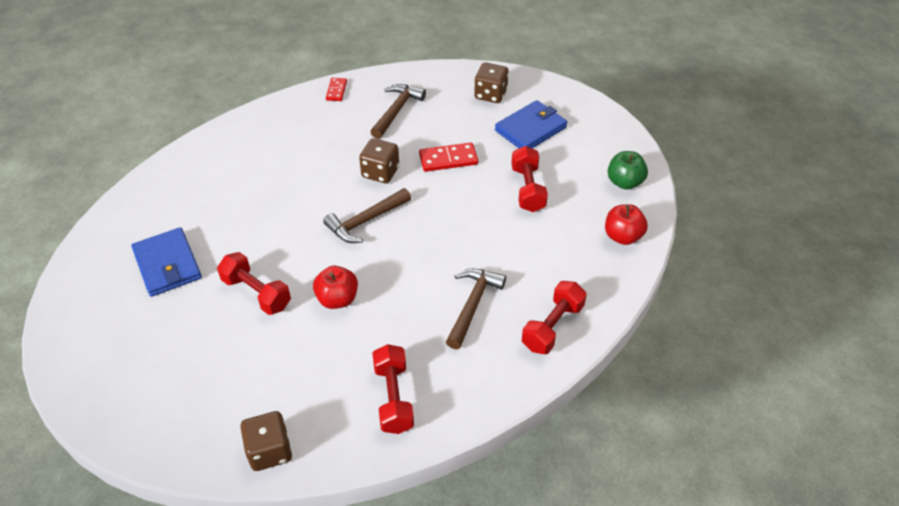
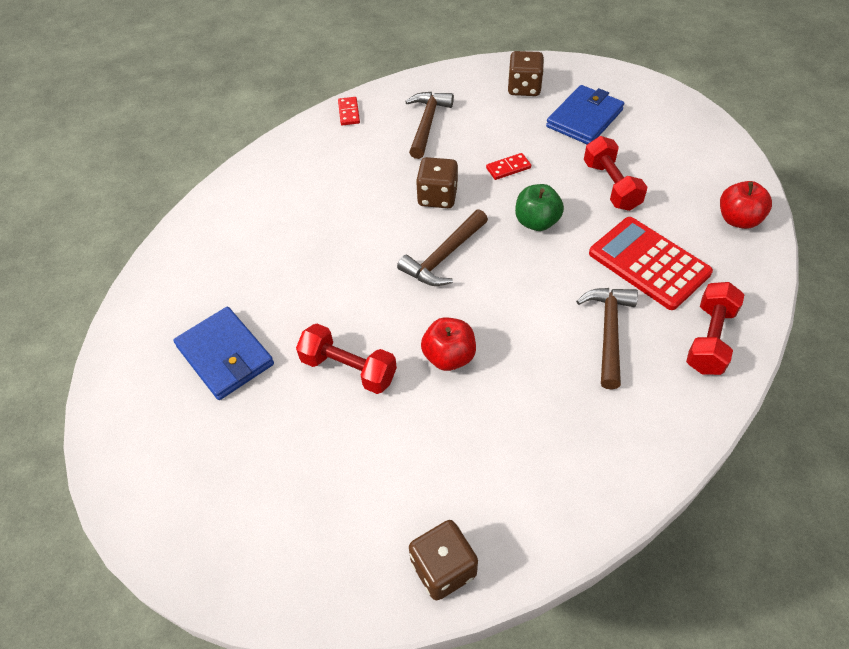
camera: 10 degrees left, 5 degrees up
(393, 398) = (565, 465): red dumbbell -> none
(448, 159) = (508, 168): red domino -> red domino, size x0.64
(530, 257) = (649, 263): none -> red calculator
(624, 182) = (712, 159): green apple -> green apple (536, 222)

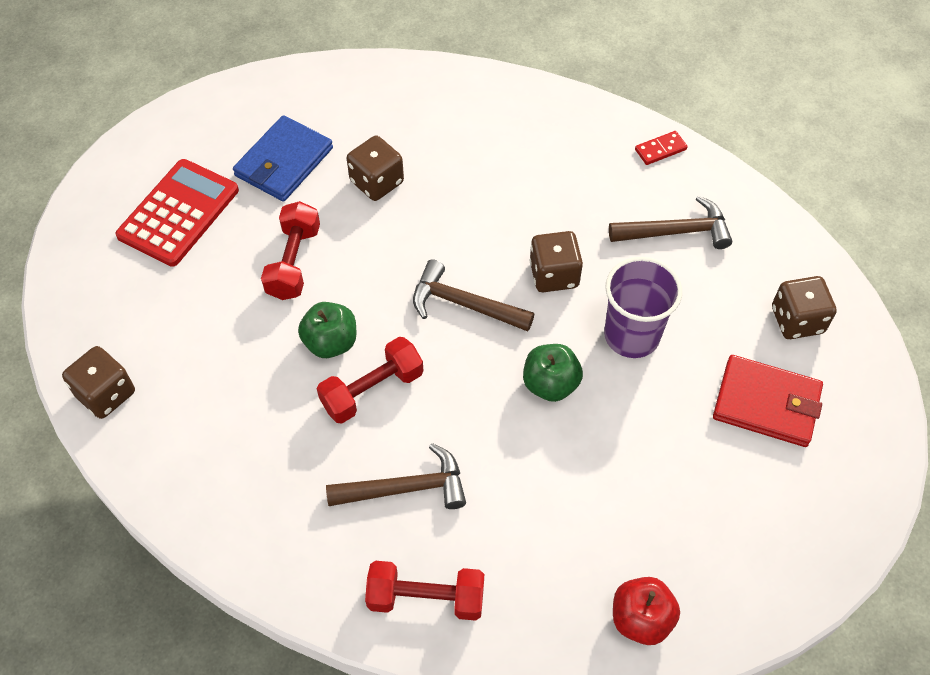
camera: 70 degrees right, 5 degrees up
(288, 288) = (377, 182): none -> brown dice
(449, 357) = (331, 342): red apple -> green apple
(508, 168) = (631, 335): red domino -> purple cup
(584, 118) = (766, 403): blue wallet -> red wallet
(611, 185) = (646, 456): red dumbbell -> red dumbbell (372, 390)
(649, 263) = (525, 517): red calculator -> red calculator (178, 213)

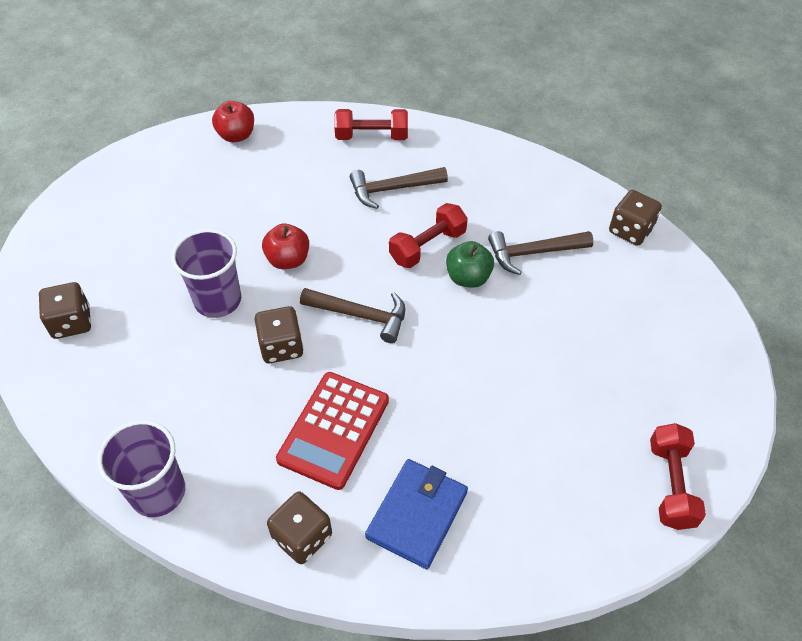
camera: 175 degrees right, 5 degrees down
(178, 213) = (642, 380): red calculator -> red calculator (333, 430)
(284, 162) = (560, 444): blue wallet -> blue wallet (417, 514)
(294, 262) = (518, 341): red dumbbell -> red dumbbell (671, 484)
(377, 182) = (459, 428): brown dice -> brown dice (302, 537)
(550, 384) = (288, 260): green apple -> red apple
(660, 149) = (158, 492): red domino -> purple cup
(676, 231) = (160, 397): brown hammer -> brown hammer (533, 253)
(766, 403) = (119, 258): red wallet -> none

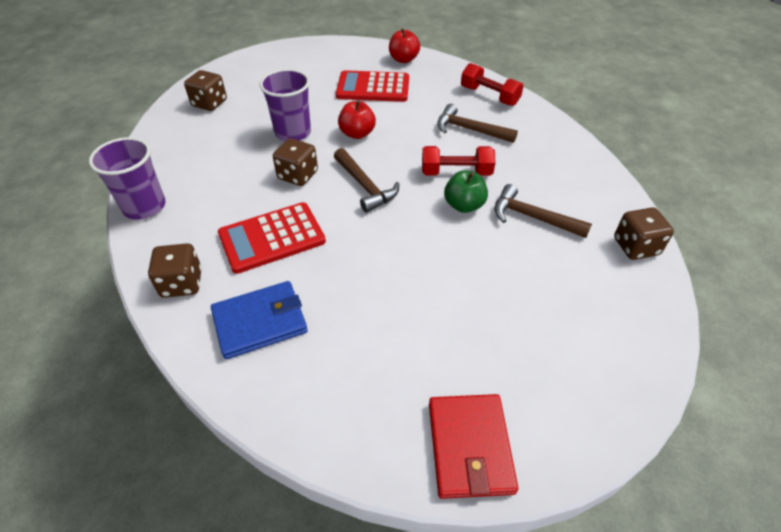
camera: 40 degrees right, 5 degrees down
(242, 192) = (373, 87): none -> red calculator
(671, 484) = (469, 447): red dumbbell -> red wallet

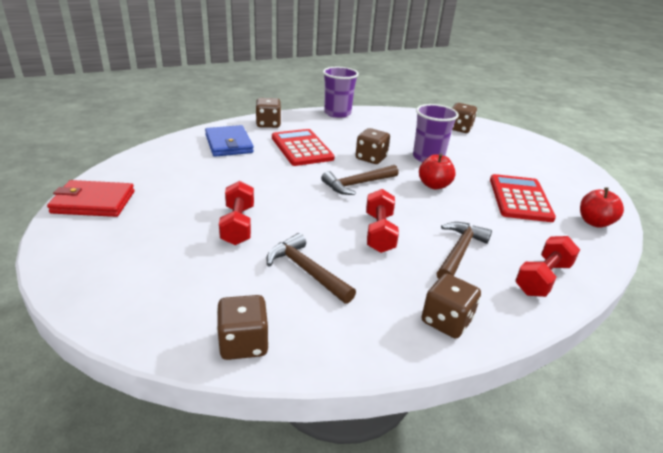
camera: 90 degrees right, 15 degrees down
(464, 205) = (329, 230): green apple -> none
(476, 276) = (238, 225): none -> red dumbbell
(532, 217) = (306, 271): brown hammer -> brown hammer turned 75 degrees counterclockwise
(558, 144) = (446, 321): none -> brown dice

